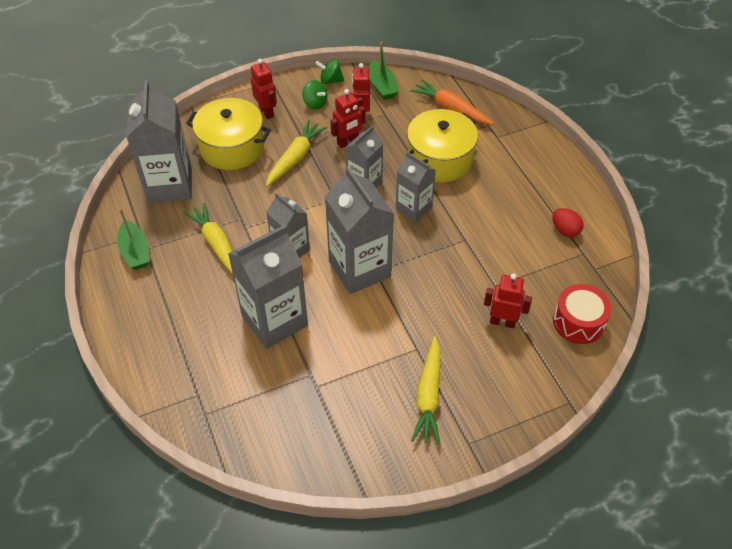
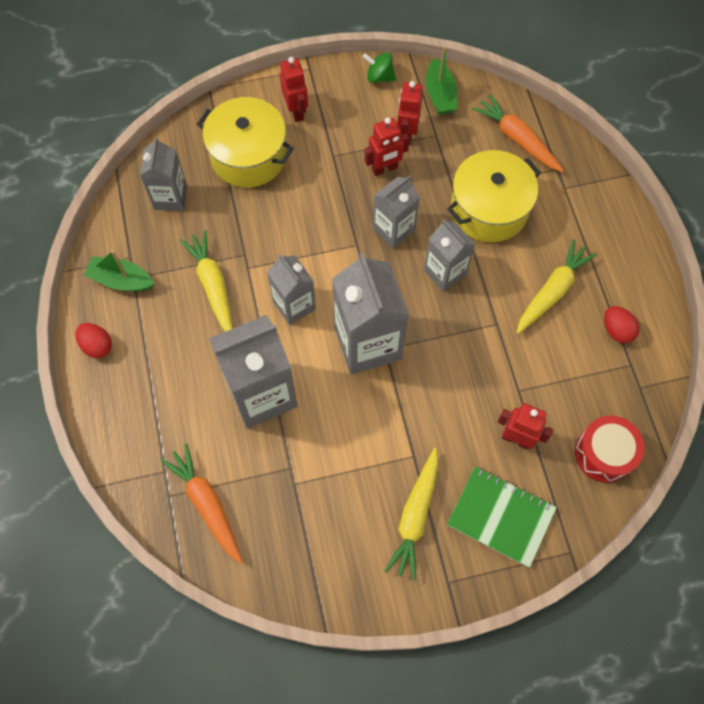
camera: 10 degrees right, 15 degrees up
(121, 304) = (97, 346): none -> red egg
(135, 252) = (121, 280): green boat -> green boat turned 120 degrees clockwise
(170, 185) = (170, 197): grey carton -> grey carton, size x0.60
(240, 415) = (207, 504): none -> orange carrot
(295, 158) = (319, 181): yellow carrot -> yellow carrot (552, 291)
(315, 103) = (355, 107): green spinning top -> none
(503, 384) = (501, 516): none -> green notebook

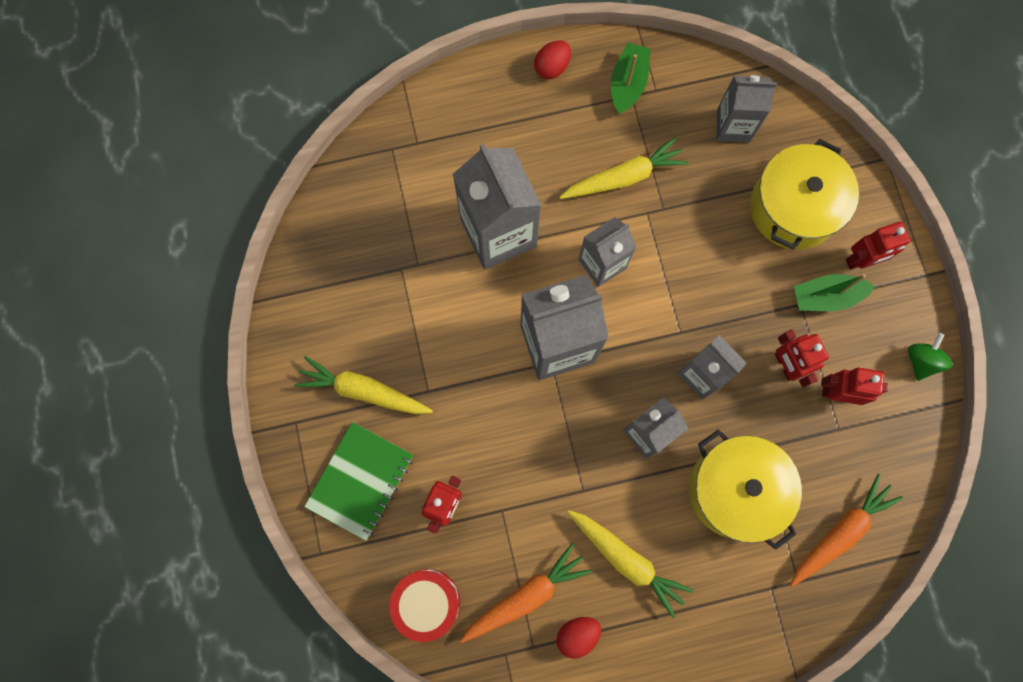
camera: 90 degrees right, 10 degrees up
(207, 504) = (382, 185): orange carrot -> orange carrot (526, 596)
(440, 95) = (900, 436): green boat -> green boat (826, 297)

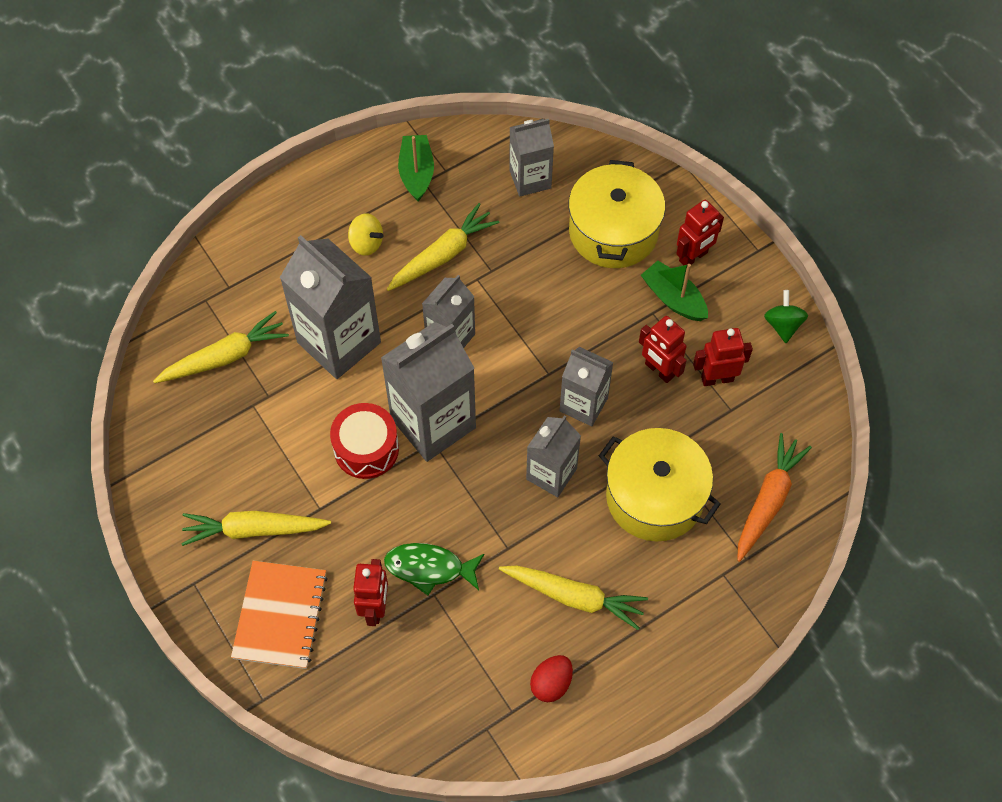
camera: 20 degrees left, 15 degrees down
(360, 481) = (280, 615): green notebook -> orange notebook
(391, 212) = (225, 357): none -> yellow carrot
(427, 602) = (389, 707): red drum -> red drum (366, 449)
(506, 484) = (429, 568): none -> green fish
(526, 596) = (487, 665): orange carrot -> none
(552, 67) = (338, 181): red egg -> none
(556, 141) = (366, 243): none -> yellow spinning top
(826, 297) = (673, 298): green boat -> green boat turned 75 degrees clockwise

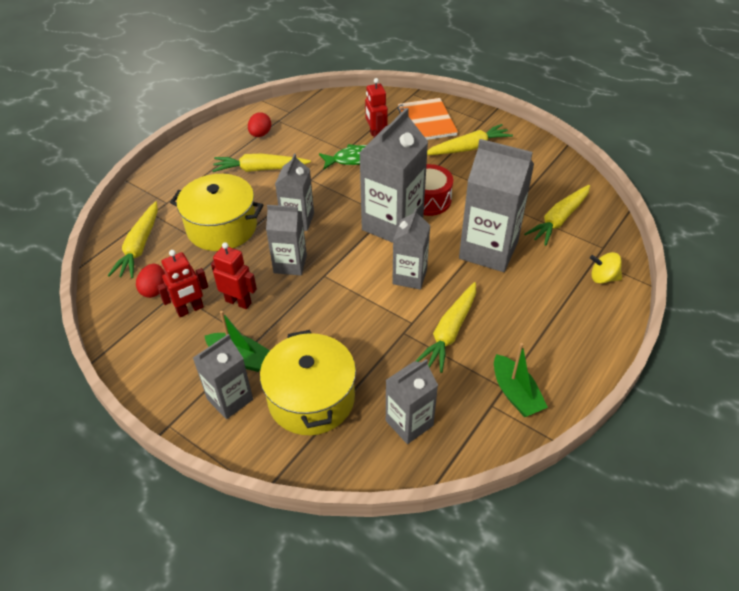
camera: 160 degrees right, 15 degrees down
(366, 243) = (517, 321): yellow spinning top -> yellow spinning top (603, 278)
(693, 257) = (230, 399): red robot -> grey carton
(755, 422) = (154, 289): none -> red egg
(768, 500) = (139, 246): orange carrot -> yellow carrot
(783, 325) = (138, 366): green spinning top -> none

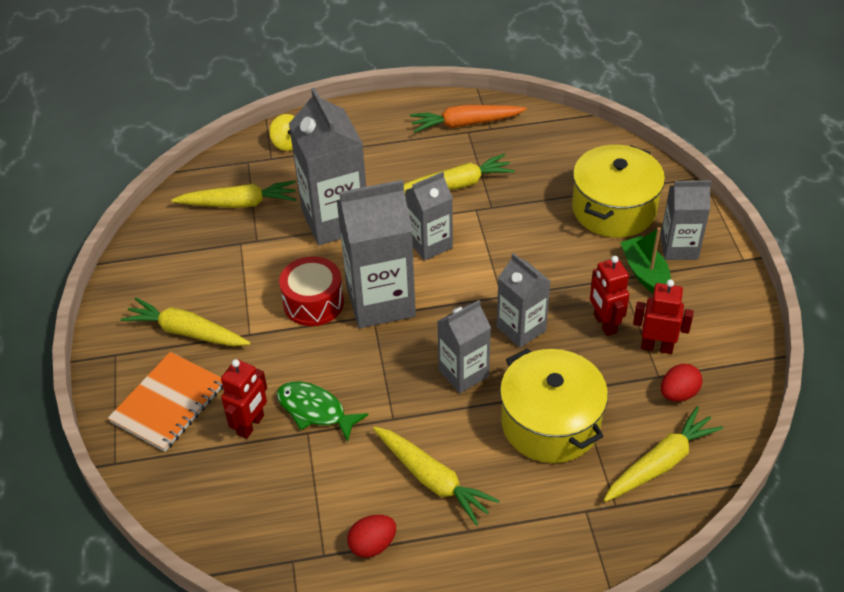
camera: 135 degrees left, 0 degrees up
(409, 423) = (559, 153): grey carton -> none
(515, 393) = (465, 124): green boat -> orange carrot

